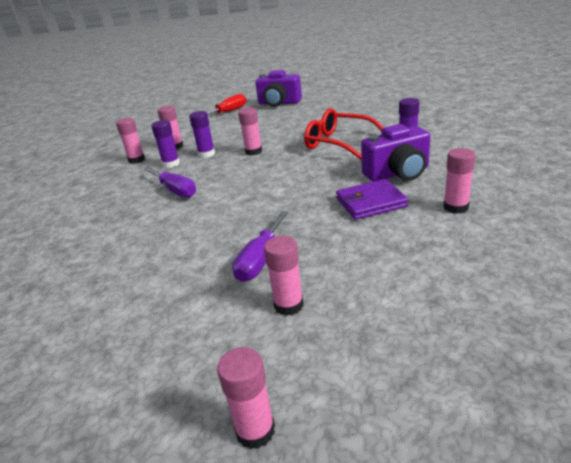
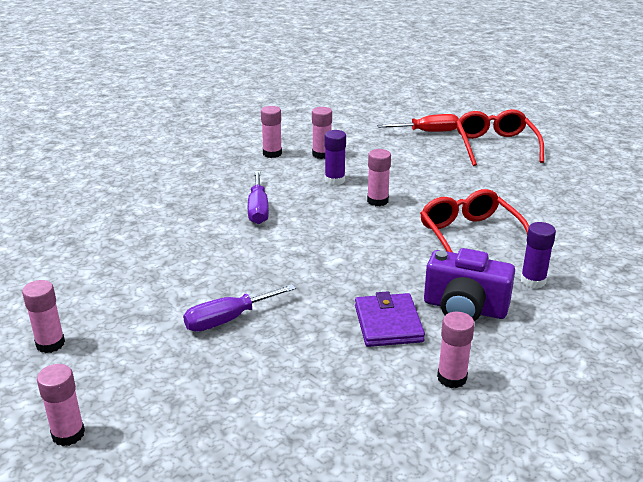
camera: 35 degrees right, 0 degrees up
(171, 164) = (292, 175): purple glue stick -> none
(279, 103) = (495, 146): purple camera -> red glasses
(288, 305) = (194, 369): pink glue stick -> pink glue stick (50, 344)
(371, 203) = (388, 323): purple wallet -> purple wallet turned 60 degrees clockwise

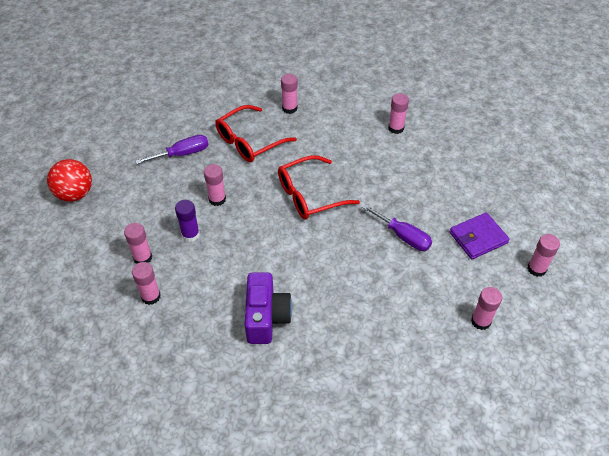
camera: 110 degrees left, 20 degrees up
(258, 209) = (259, 270): purple screwdriver -> purple screwdriver (182, 154)
(388, 323) = (365, 161): purple wallet -> purple wallet (478, 238)
(428, 132) = (75, 194): red screwdriver -> red ball
(464, 308) = (332, 132): purple camera -> purple camera (266, 317)
(495, 146) = (95, 147): red glasses -> red glasses (309, 195)
(533, 281) = (289, 108): purple glue stick -> pink glue stick

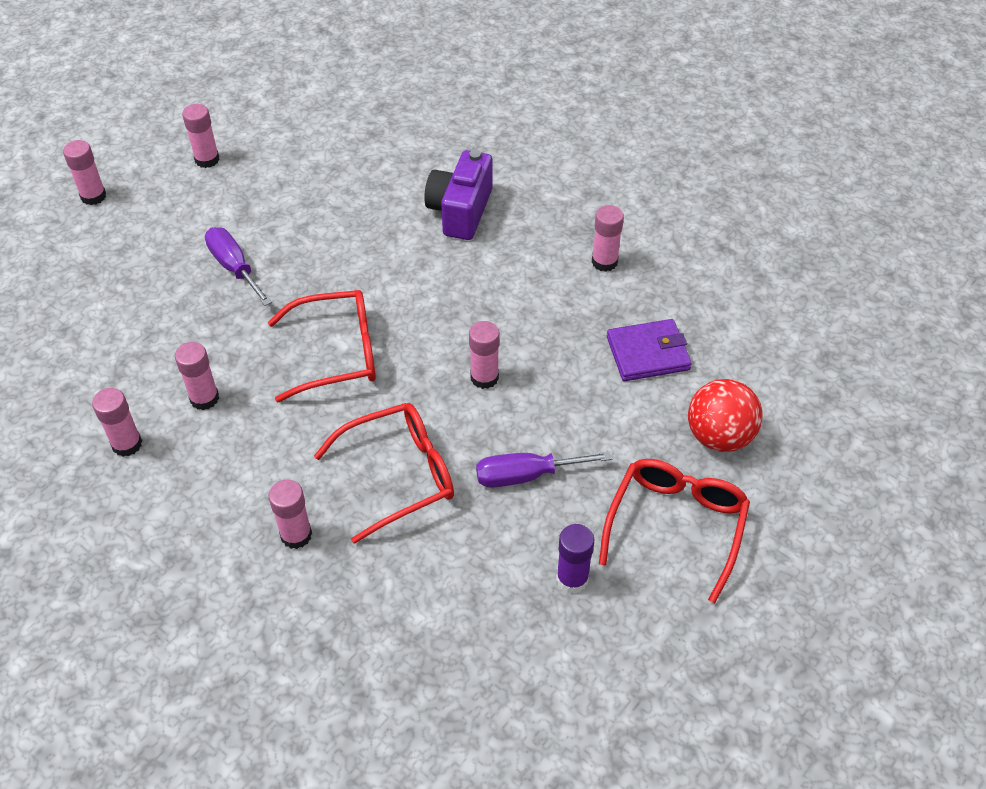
camera: 165 degrees left, 0 degrees up
(101, 147) = (676, 525): none -> red glasses
(143, 257) = (612, 313): pink glue stick -> pink glue stick (204, 398)
(190, 234) = (537, 331): purple glue stick -> purple glue stick (572, 579)
(478, 238) = (135, 245): purple wallet -> purple wallet (648, 353)

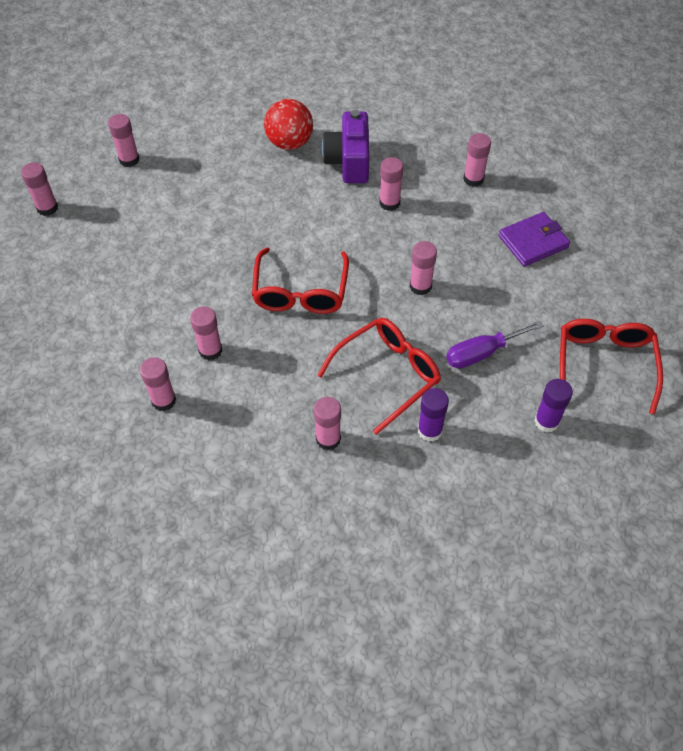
camera: 15 degrees left, 5 degrees up
(234, 267) = (189, 242): purple screwdriver -> none
(337, 353) = (300, 292): red glasses -> red glasses turned 120 degrees clockwise
(422, 555) = (429, 430): none -> purple glue stick
(489, 270) = (389, 203): none -> pink glue stick
(719, 436) = (608, 292): red ball -> red ball (289, 143)

